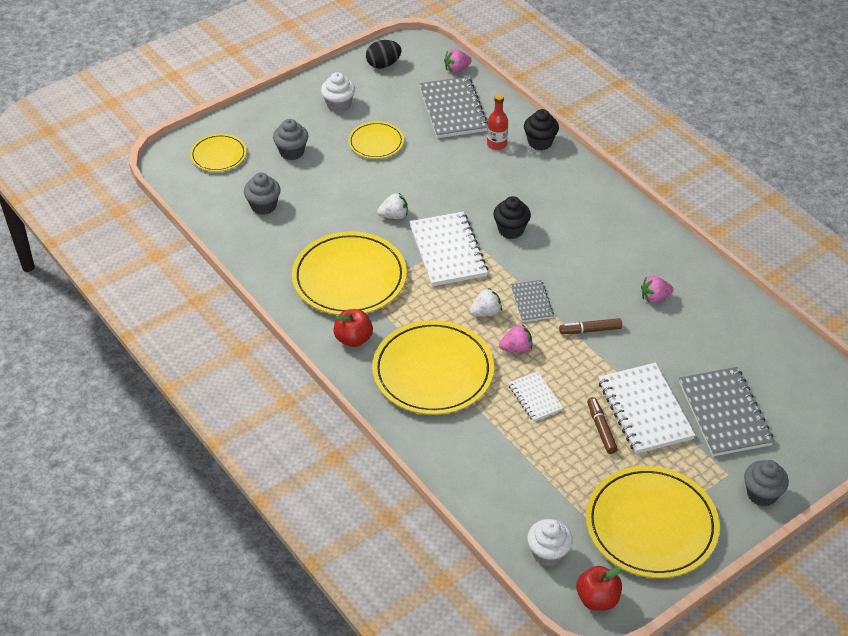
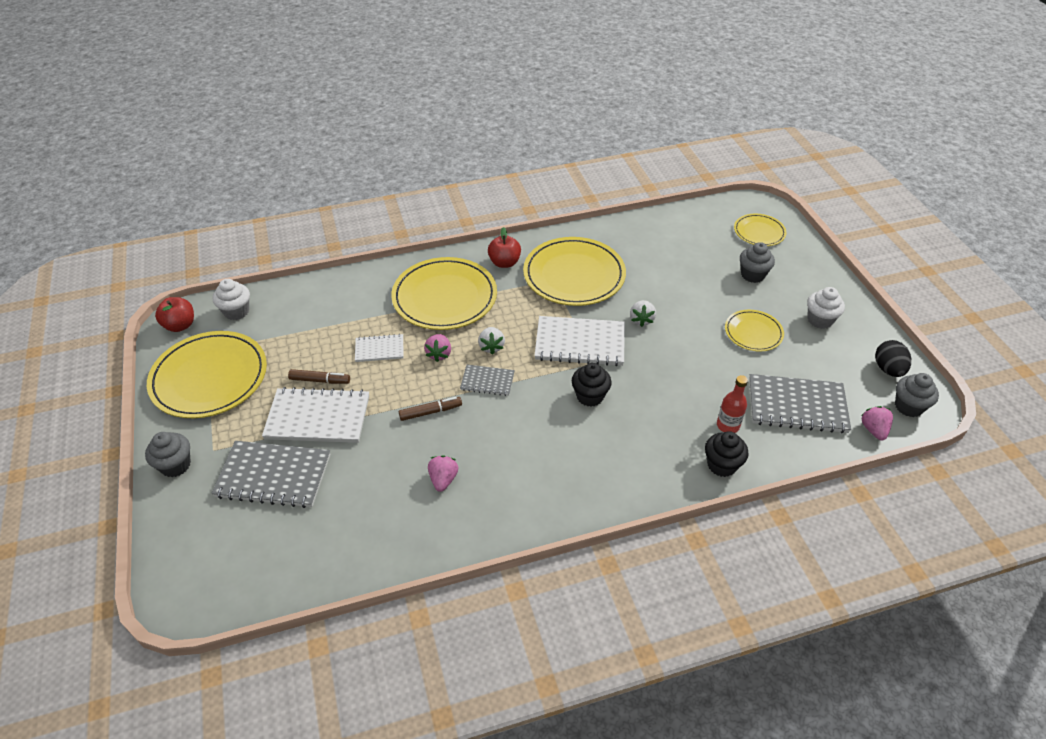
camera: 110 degrees right, 0 degrees up
(263, 206) = (683, 245): grey cupcake -> grey cupcake (908, 406)
(590, 330) = (431, 412): brown marker -> brown marker turned 60 degrees clockwise

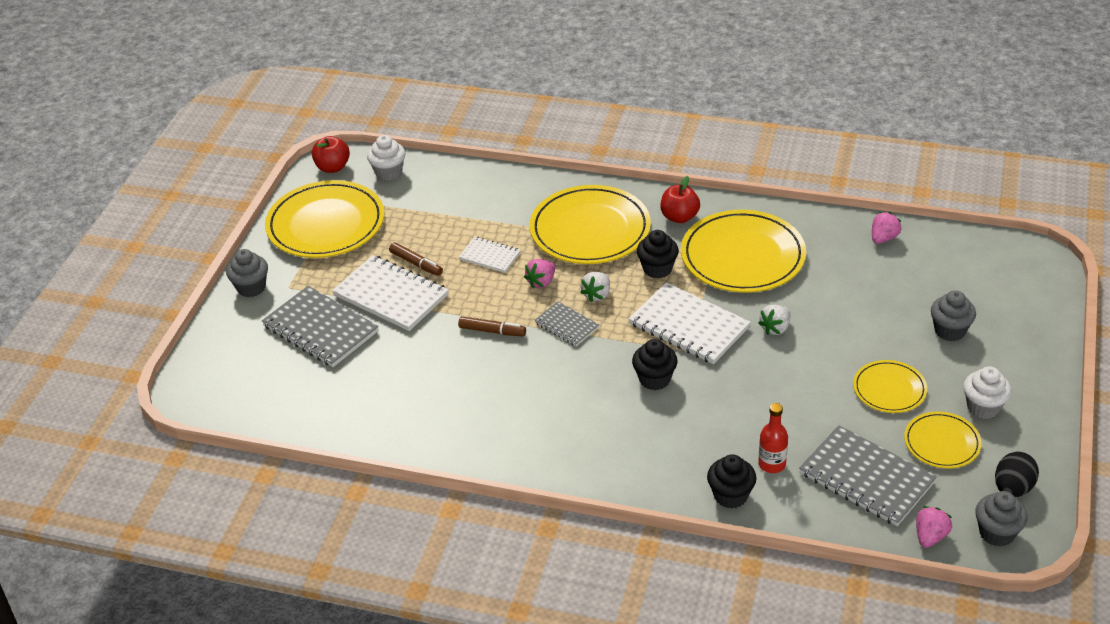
camera: 35 degrees right, 5 degrees down
(443, 479) = (458, 393): pink strawberry -> pink strawberry (883, 238)
(520, 308) = (657, 269): none -> black cupcake
(759, 232) = (1006, 288): yellow plate -> yellow plate (942, 443)

